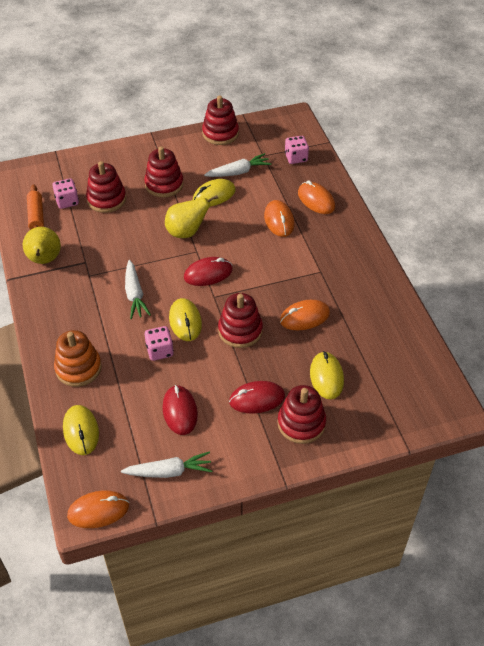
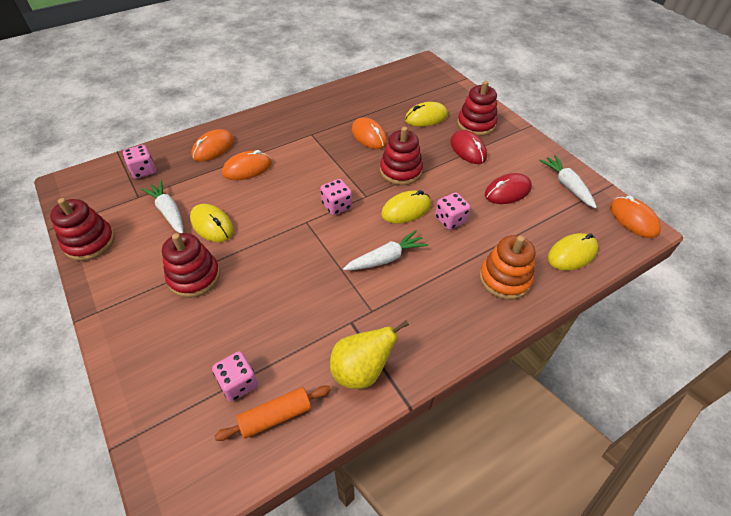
camera: 105 degrees left, 0 degrees up
(106, 199) = (229, 333): red stacking toy -> none
(187, 232) = (278, 236): yellow pear -> none
(208, 274) = (336, 206): red mouse -> pink dice

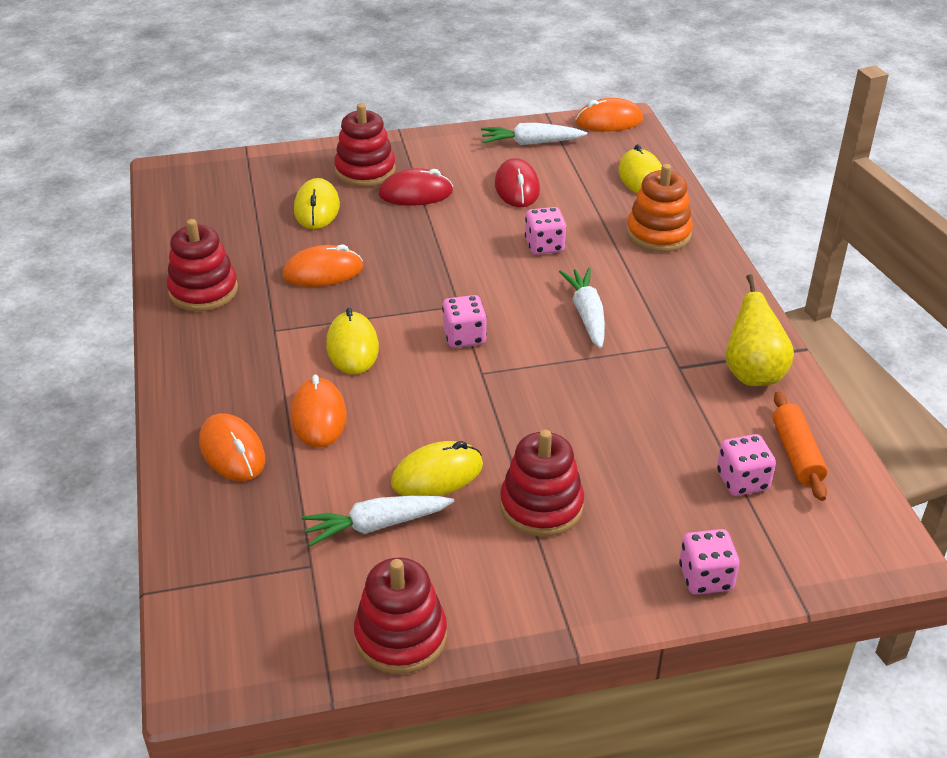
camera: 70 degrees left, 10 degrees down
(143, 171) = (238, 553): pink dice -> pink dice (705, 577)
(400, 171) = (424, 261): red stacking toy -> red stacking toy (203, 291)
(406, 209) = (506, 276): yellow mouse -> yellow mouse (352, 347)

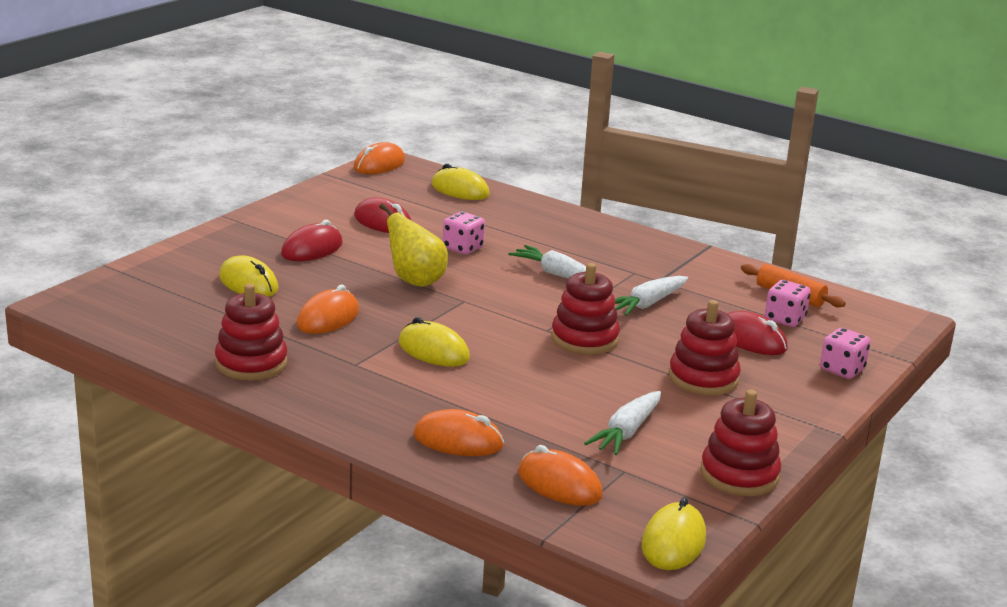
camera: 45 degrees left, 15 degrees down
(318, 416) = (482, 396): orange mouse -> orange mouse (559, 484)
(365, 171) = (244, 248): red stacking toy -> red stacking toy (584, 339)
(437, 475) = (616, 391): yellow mouse -> yellow mouse (673, 542)
(464, 337) = (500, 315): pink dice -> none
(531, 143) = (345, 193): white carrot -> white carrot (647, 304)
(658, 234) = (526, 217): orange stacking toy -> none
(663, 486) = (751, 339): none -> red mouse
(752, 373) = (704, 267): yellow pear -> yellow pear (415, 281)

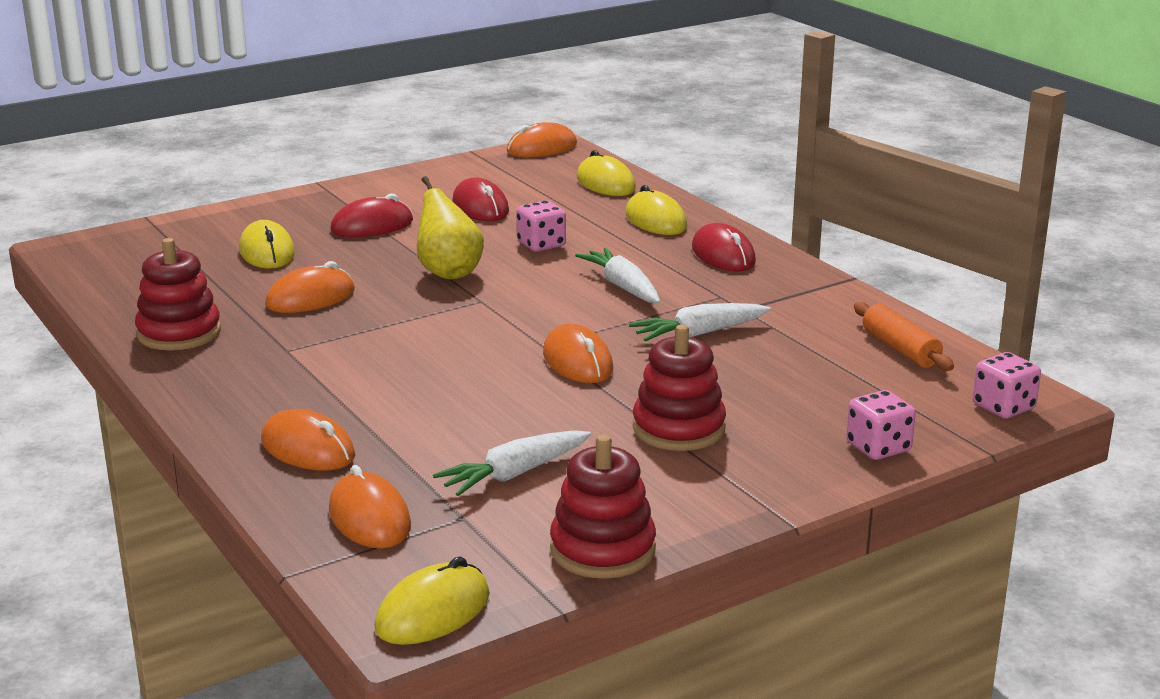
camera: 25 degrees right, 0 degrees up
(433, 351) = (387, 348): yellow mouse -> yellow mouse (655, 220)
(584, 339) = (577, 362): red stacking toy -> orange mouse
(751, 339) = (790, 393): red mouse -> red mouse (723, 255)
(785, 319) = (863, 376): pink dice -> pink dice (1003, 407)

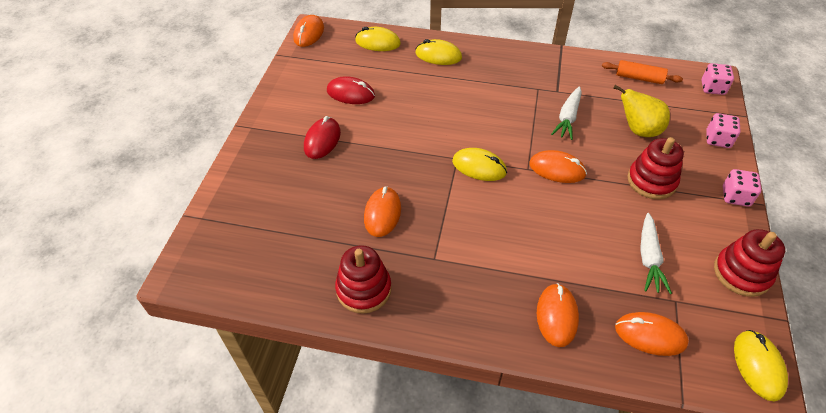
camera: 45 degrees left, 25 degrees up
(267, 252) = (303, 196): yellow mouse -> yellow mouse (479, 167)
(308, 449) = (556, 316): orange mouse -> orange mouse turned 75 degrees counterclockwise
(448, 272) = (412, 149): yellow pear -> yellow pear (638, 130)
(541, 244) = (419, 102): pink dice -> pink dice (735, 196)
(622, 287) = (495, 108): white carrot -> none
(723, 255) = (498, 62): red mouse -> none

